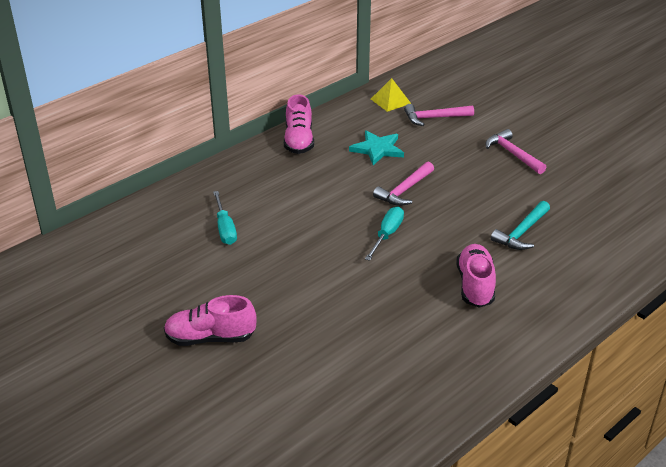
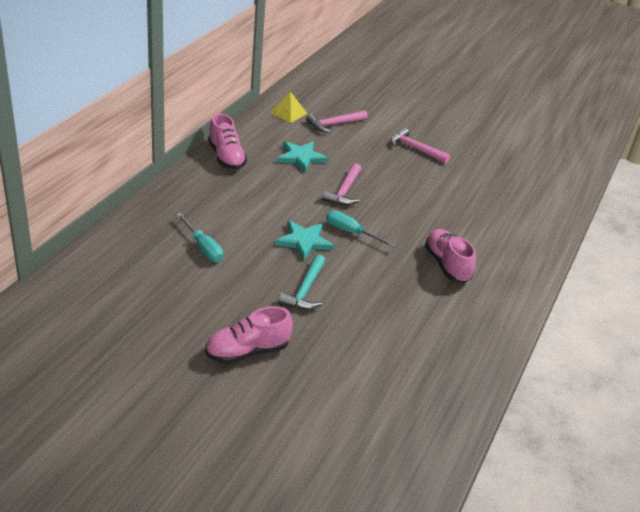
camera: 25 degrees left, 0 degrees up
(330, 237) = (304, 241): none -> turquoise star
(387, 235) = (351, 232): turquoise screwdriver -> turquoise screwdriver turned 60 degrees counterclockwise
(522, 232) = (458, 215): turquoise hammer -> turquoise hammer (305, 290)

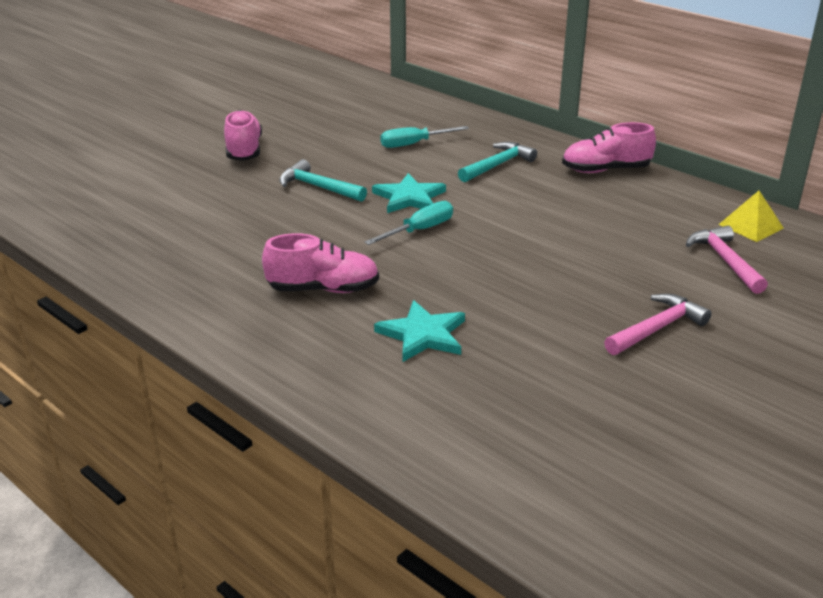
camera: 110 degrees right, 5 degrees down
(233, 203) = (497, 165): none -> turquoise hammer
(301, 157) = (612, 220): turquoise star -> turquoise star (423, 335)
(344, 191) = (520, 240): pink hammer -> none

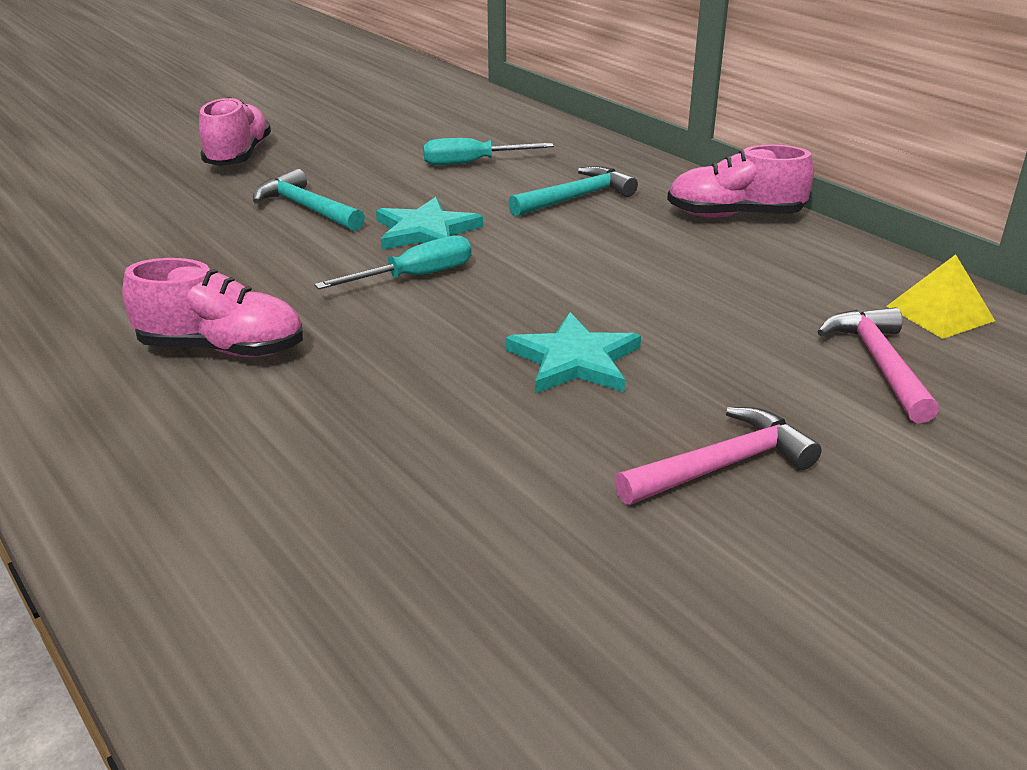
camera: 10 degrees right, 0 degrees up
(423, 335) = (329, 435): turquoise star -> turquoise star (574, 360)

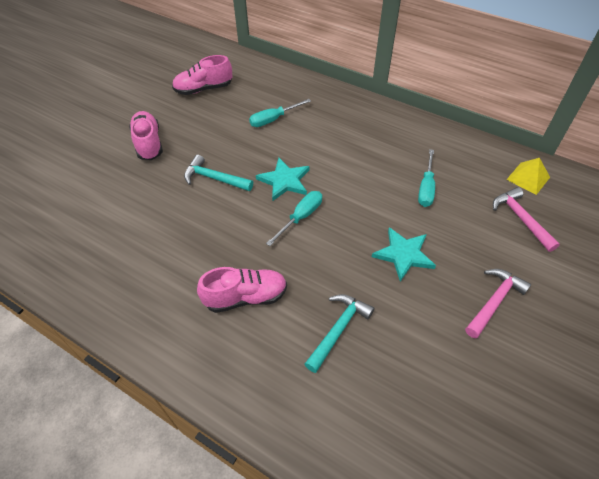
camera: 20 degrees left, 20 degrees up
(576, 198) = (339, 135): turquoise hammer -> turquoise hammer (338, 329)
(696, 286) = (426, 188): none -> turquoise screwdriver
(734, 215) = (415, 131): pink shoe -> pink shoe (203, 89)

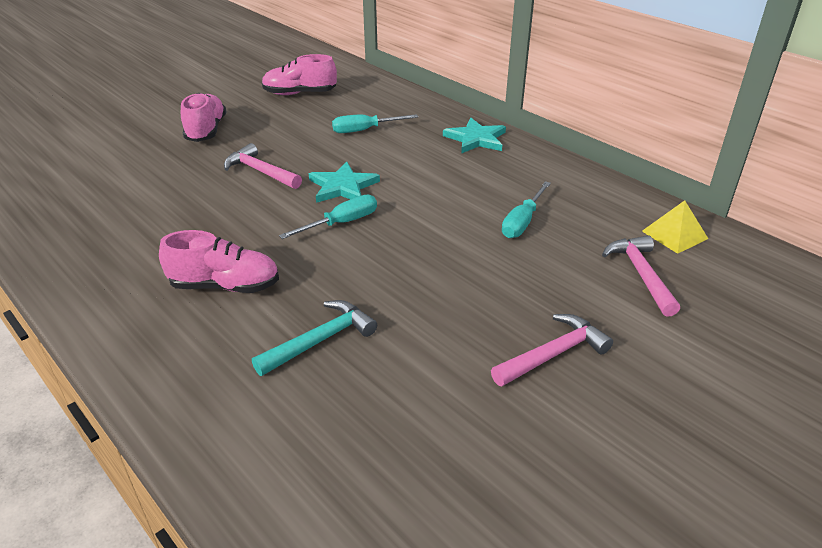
camera: 15 degrees right, 15 degrees down
(214, 178) = (260, 171): turquoise hammer -> pink hammer
(403, 254) = (453, 282): turquoise star -> turquoise star (476, 139)

